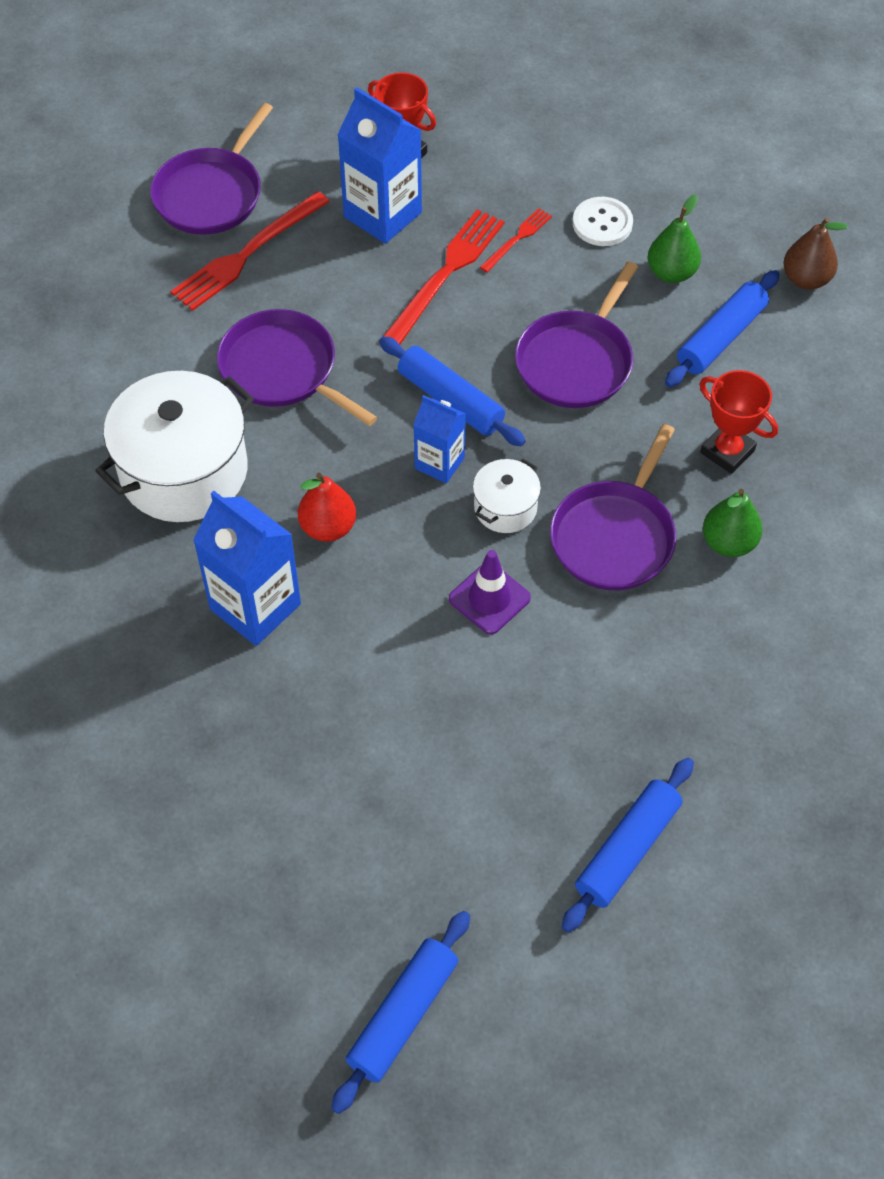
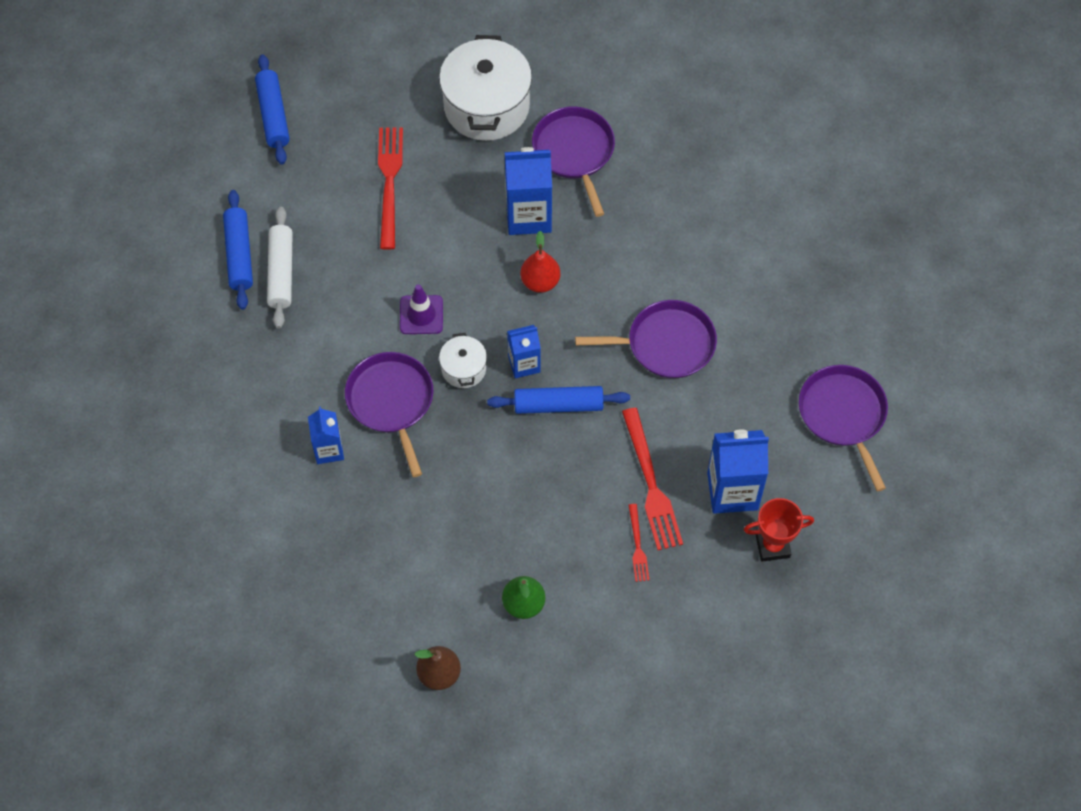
camera: 135 degrees right, 5 degrees up
(184, 471) = (645, 248): white pot -> white pot (486, 106)
(247, 254) = (773, 395): red fork -> red fork (389, 183)
(576, 361) = (516, 491): purple pan -> purple pan (574, 152)
(597, 782) = (281, 272): none -> white rolling pin
(602, 223) = (600, 604): white button -> none
(721, 338) = (451, 582): blue rolling pin -> none
(727, 451) = (378, 506): red trophy -> none
(728, 542) = (328, 450): green pear -> blue carton

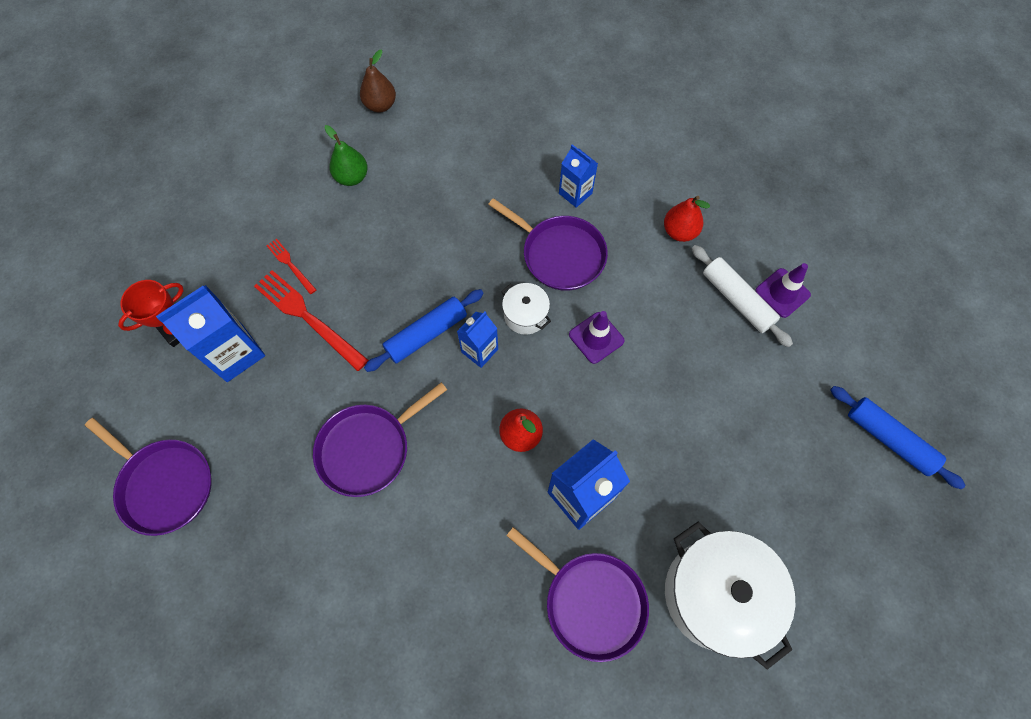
camera: 145 degrees right, 5 degrees up
(239, 254) = (782, 293): blue rolling pin -> purple traffic cone
(271, 356) = (679, 232): none -> red pear
(389, 183) = (728, 442): red fork -> none

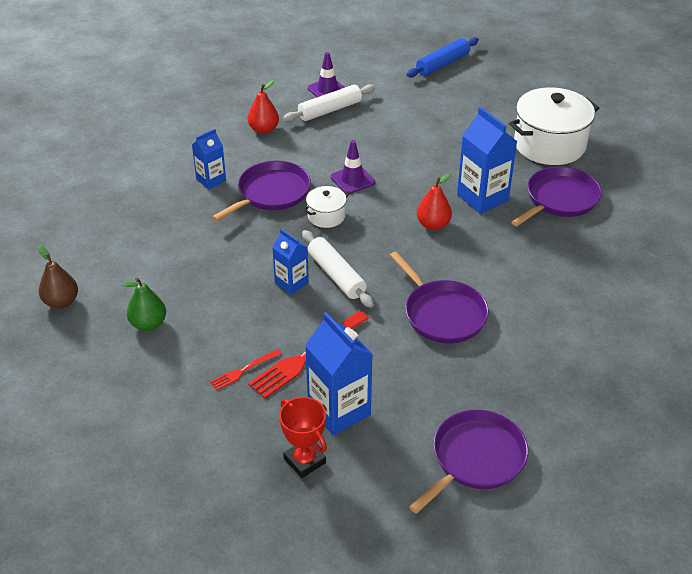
camera: 85 degrees left, 25 degrees down
(426, 334) = (336, 275): blue rolling pin -> white rolling pin
(479, 350) = (356, 244): blue carton -> blue carton (291, 283)

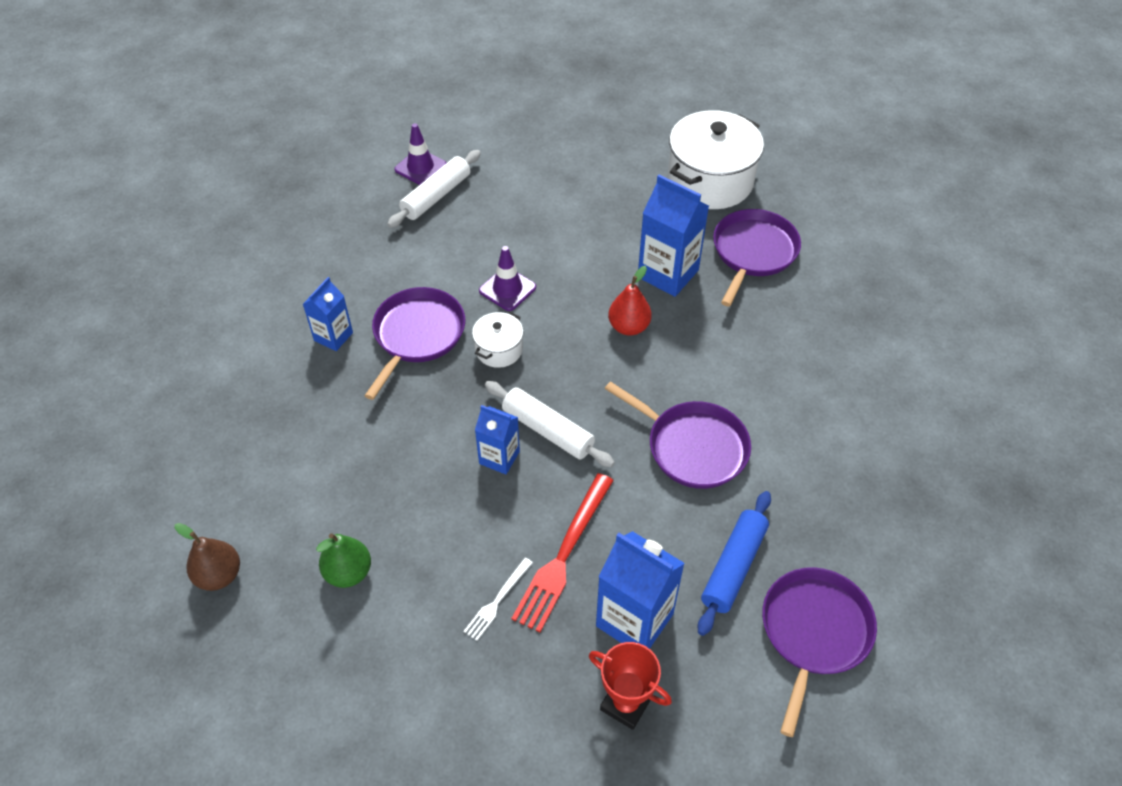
camera: 20 degrees left, 10 degrees up
(244, 370) = (497, 601): red fork -> white fork
(264, 130) = (367, 245): red pear -> none
(443, 64) = (542, 98): blue rolling pin -> blue rolling pin (734, 567)

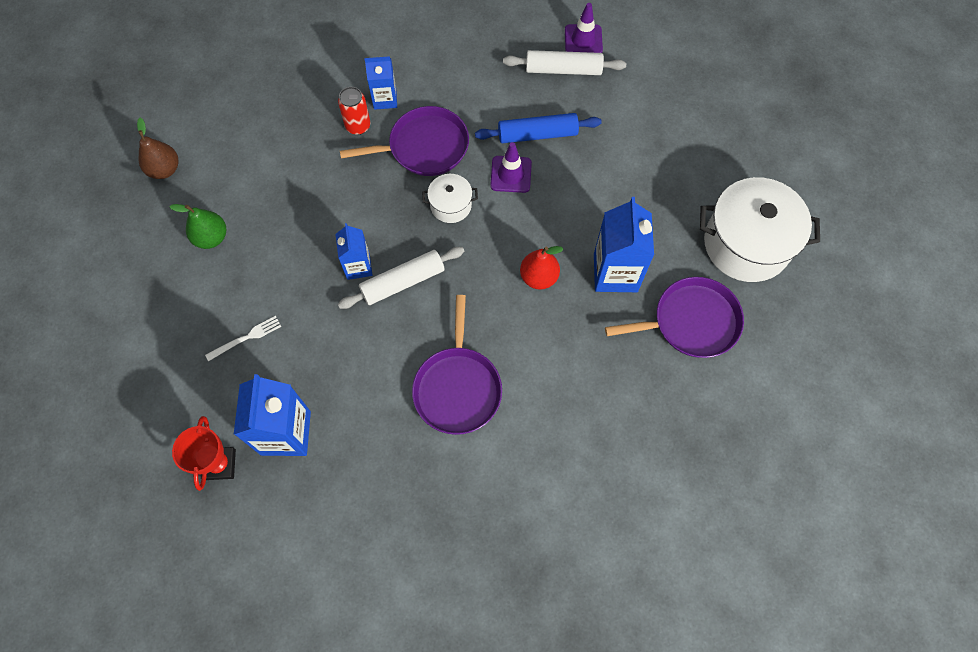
camera: 55 degrees right, 15 degrees up
(342, 374) = (358, 126): none -> red can
(497, 601) = (246, 338): white fork -> white fork turned 150 degrees clockwise
(548, 430) = (403, 282): white rolling pin -> white rolling pin turned 60 degrees clockwise
(563, 555) = (307, 356): red fork -> none
(734, 567) = (371, 475): blue rolling pin -> blue rolling pin (537, 134)
(814, 632) = (352, 561): purple pan -> none

